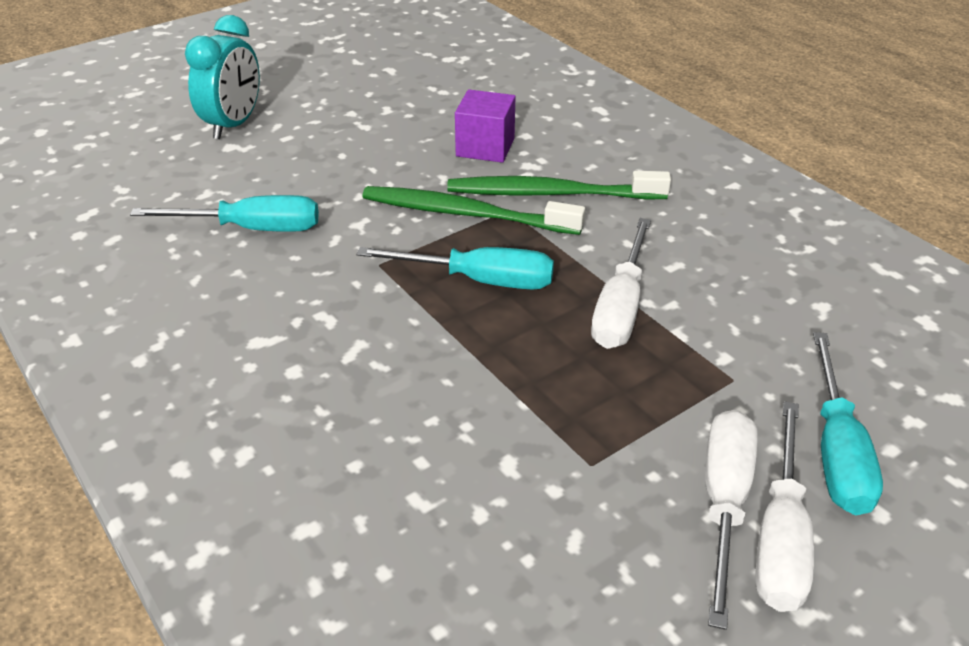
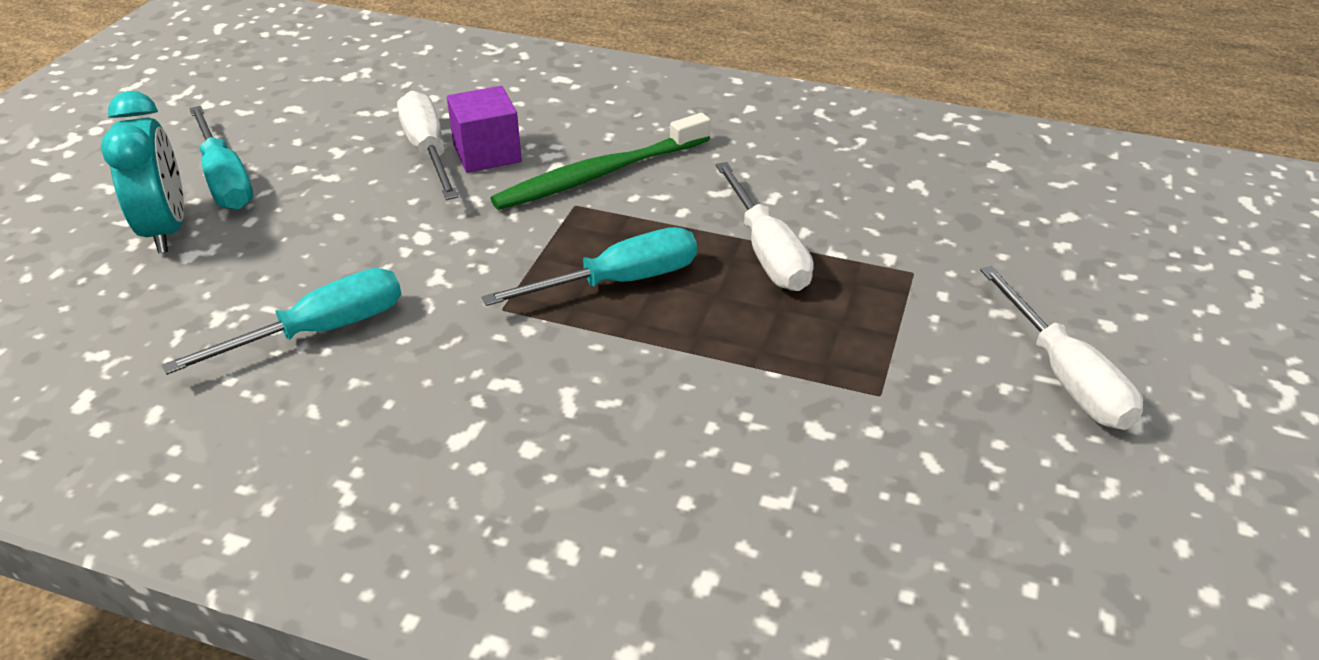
camera: 35 degrees left, 0 degrees up
(464, 214) = (536, 225): green toothbrush -> none
(724, 503) = (1004, 373): white screwdriver -> white screwdriver (428, 152)
(837, 451) = (1037, 292): turquoise screwdriver -> turquoise screwdriver (225, 180)

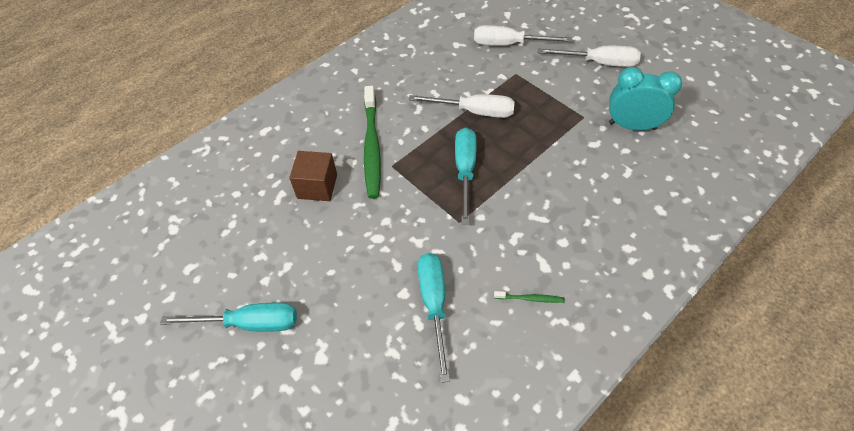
camera: 60 degrees left, 15 degrees up
(166, 230) = (285, 366): turquoise clock -> turquoise clock (632, 126)
(378, 439) = (530, 298): none -> green toothbrush
(428, 152) = (295, 212): white screwdriver -> white screwdriver (509, 44)
(487, 153) = (317, 186): purple cube -> brown cube

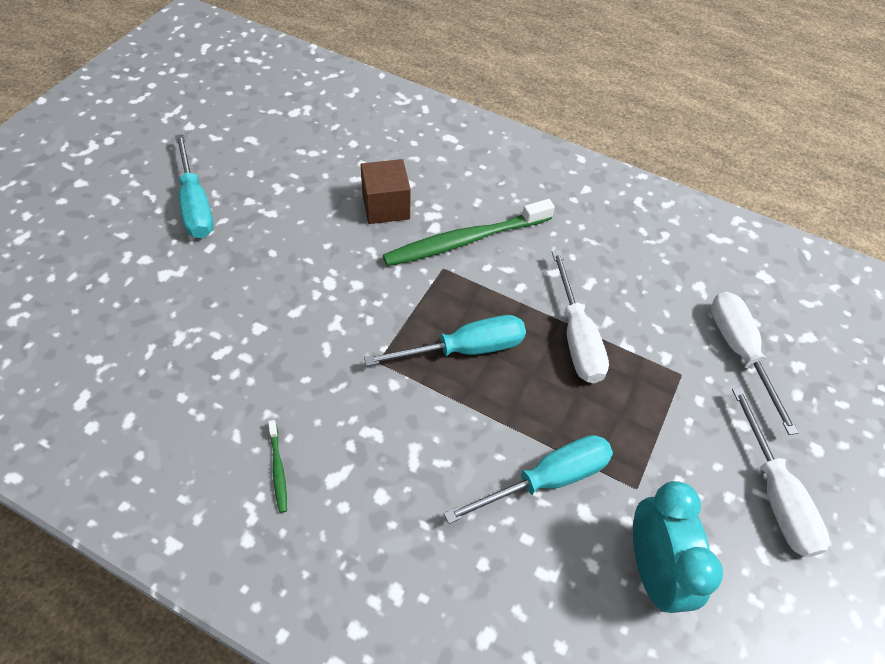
camera: 65 degrees right, 0 degrees up
(434, 305) = (248, 362): turquoise screwdriver -> turquoise screwdriver (546, 480)

